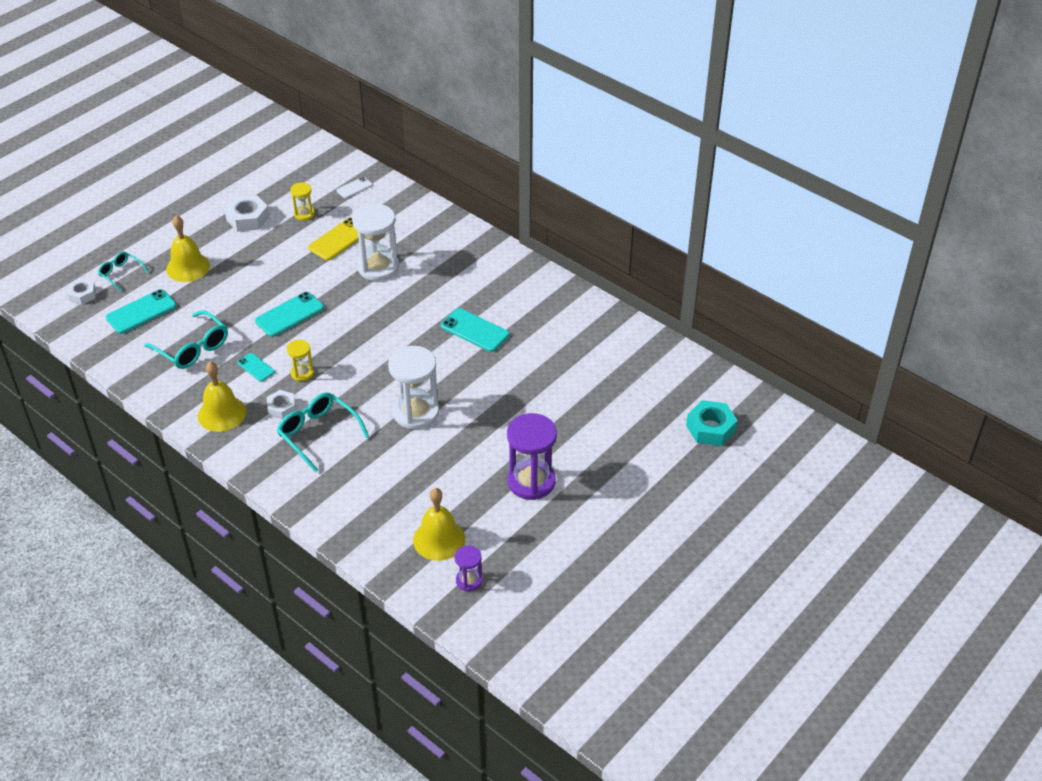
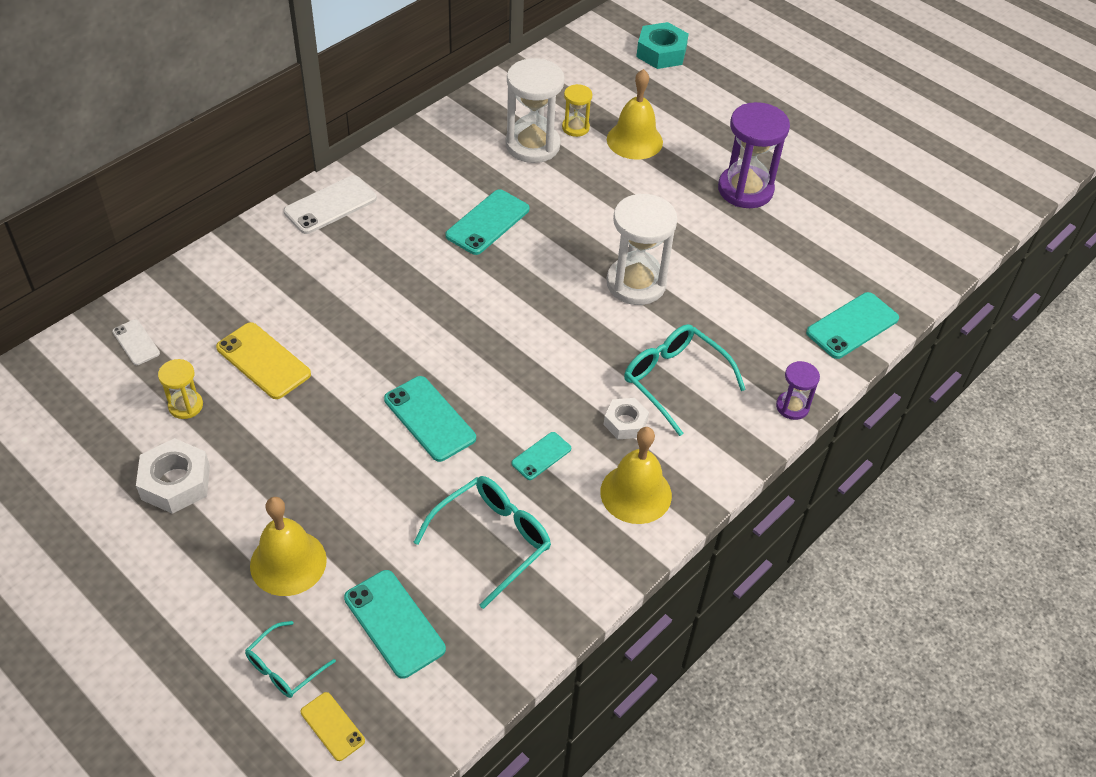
camera: 90 degrees left, 5 degrees up
(82, 295) = (332, 726): white nut -> yellow phone
(302, 373) = (556, 401): yellow hourglass -> yellow hourglass (575, 128)
(318, 434) = (675, 381): turquoise glasses -> turquoise glasses turned 90 degrees clockwise
(375, 543) = (852, 326): none -> turquoise phone
(378, 267) = (340, 316): white hourglass -> white hourglass (532, 145)
(439, 539) = (839, 269): yellow bell -> yellow bell (634, 140)
(469, 580) = (894, 247): purple hourglass -> purple hourglass (792, 407)
(484, 252) = (330, 205): none -> white phone

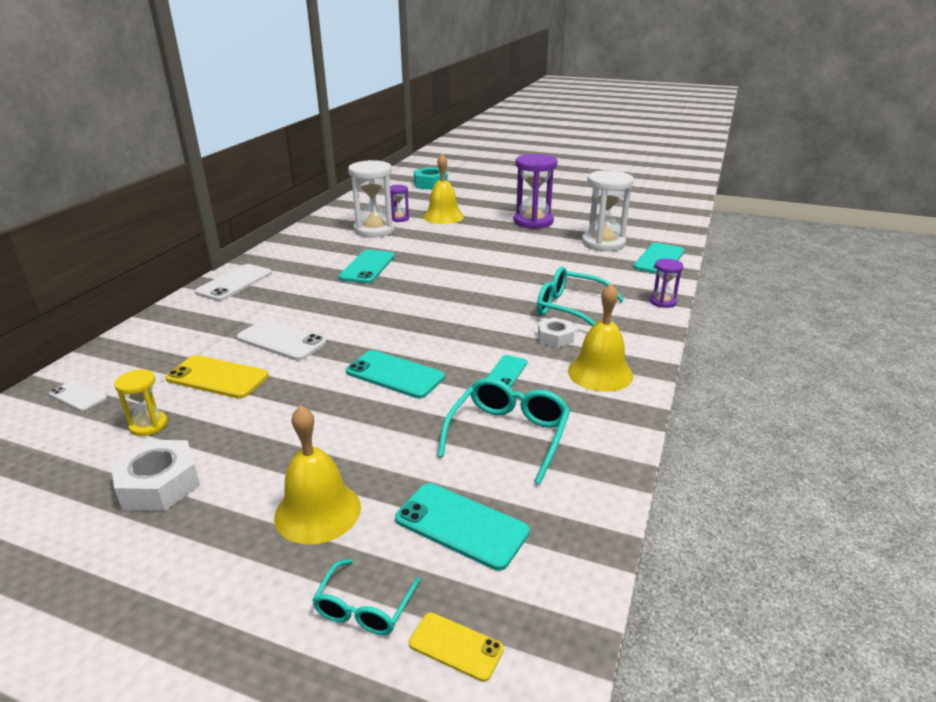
camera: 20 degrees left, 20 degrees down
(342, 325) = (281, 340): none -> white phone
(575, 128) = (399, 218): yellow hourglass -> purple hourglass
(636, 283) = (499, 271): white hourglass -> white hourglass (603, 243)

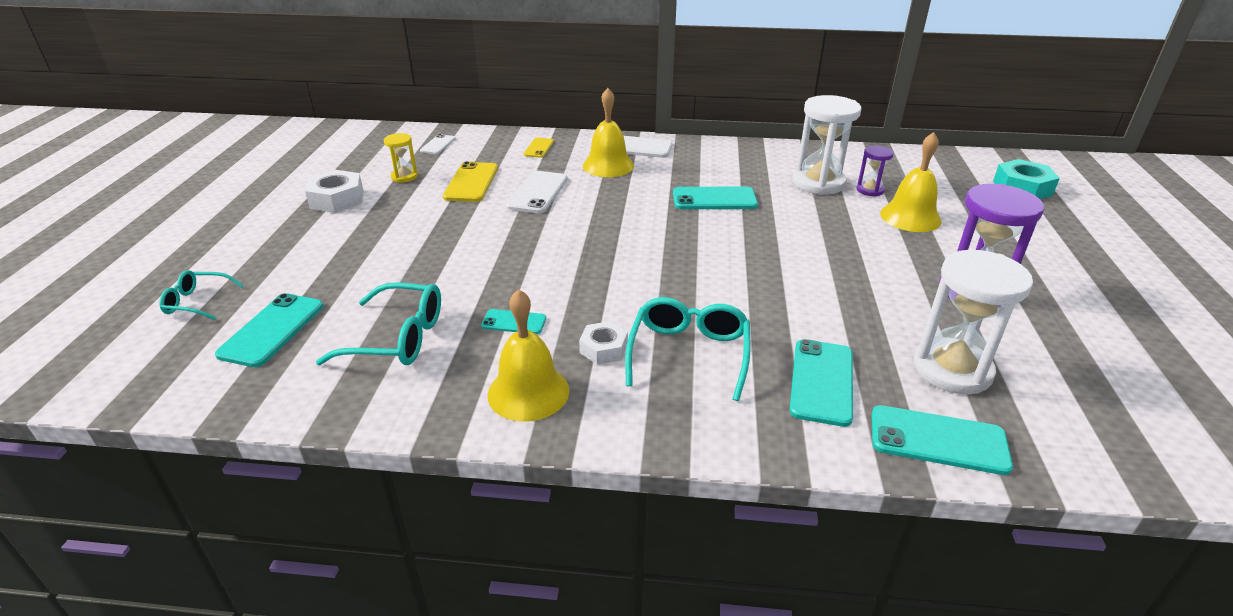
camera: 75 degrees right, 5 degrees up
(317, 511) = (300, 263): yellow bell -> yellow bell (608, 165)
(394, 374) = (493, 258): turquoise phone -> turquoise phone (822, 382)
(456, 646) = (149, 346): yellow phone -> yellow phone (539, 148)
(663, 302) = (764, 447): purple hourglass -> none

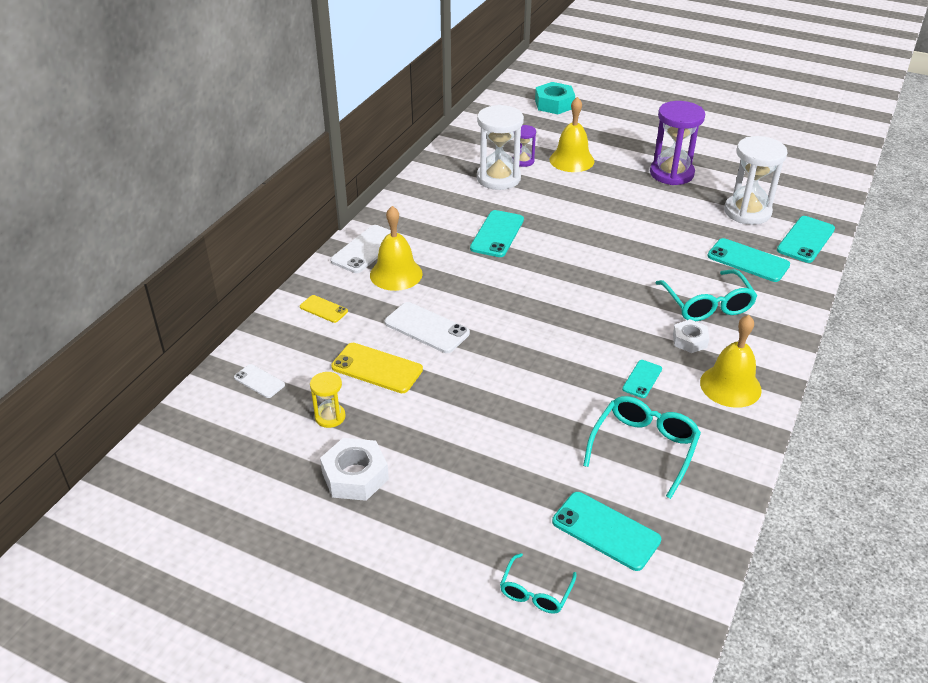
camera: 70 degrees left, 5 degrees up
(689, 354) = (707, 304): turquoise glasses -> turquoise glasses turned 135 degrees counterclockwise

